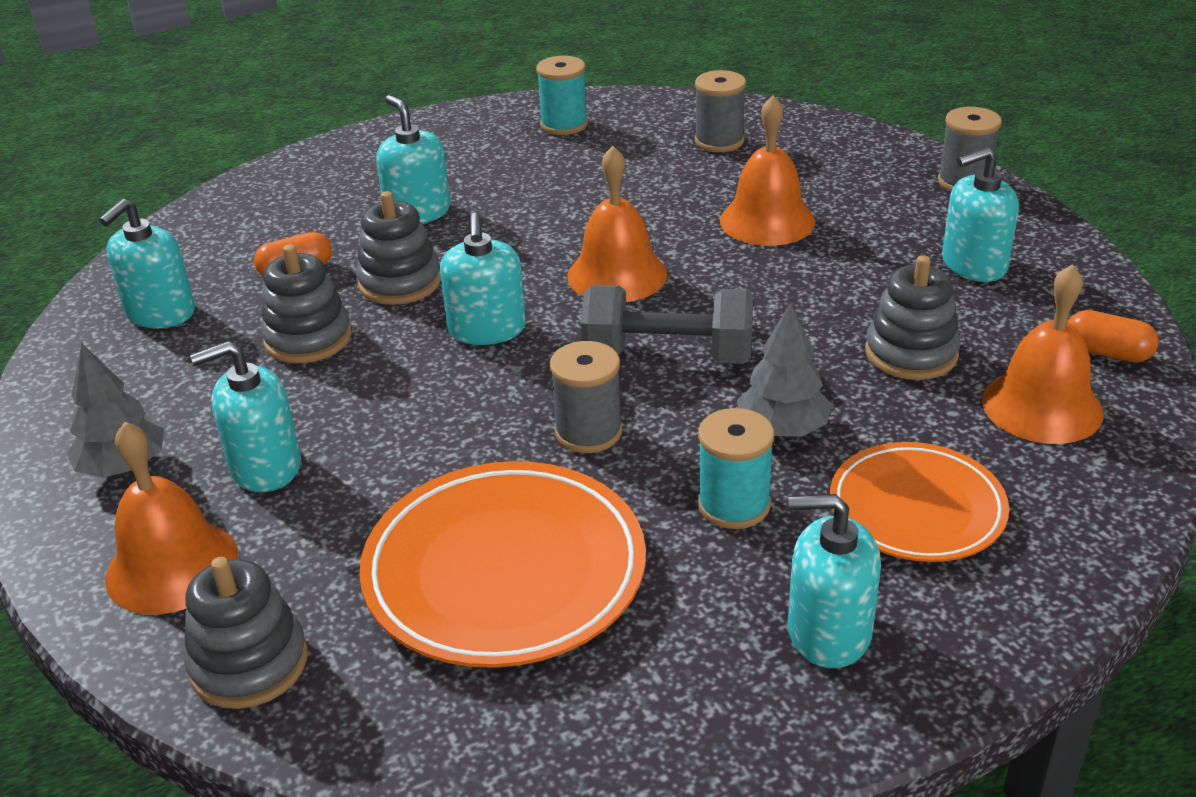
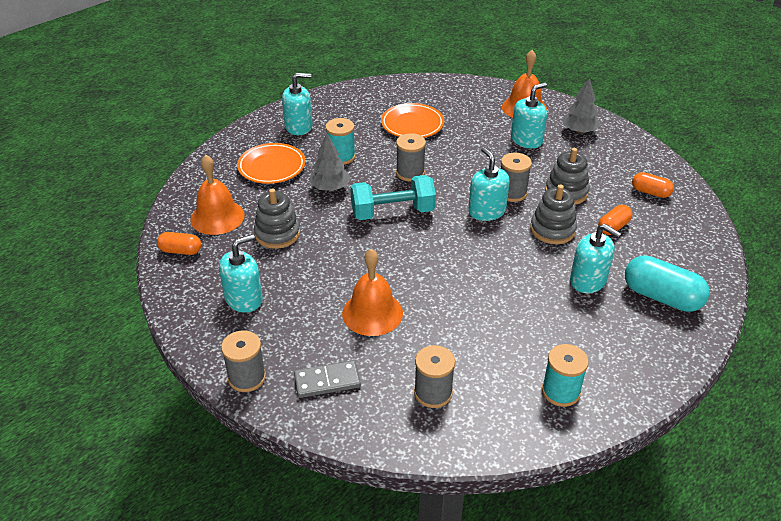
camera: 160 degrees right, 5 degrees up
(160, 313) = (650, 192): turquoise soap dispenser -> orange capsule
(249, 663) = (473, 91): grey stacking toy -> none
(338, 182) = (661, 297): none -> turquoise capsule
(410, 354) = (512, 193): none -> grey spool
(505, 572) = (412, 124): orange plate -> orange plate, size x0.64
(617, 275) = (442, 255): orange bell -> none
(668, 356) = (392, 212): grey dumbbell -> turquoise dumbbell
(853, 166) = (327, 381): none -> grey domino

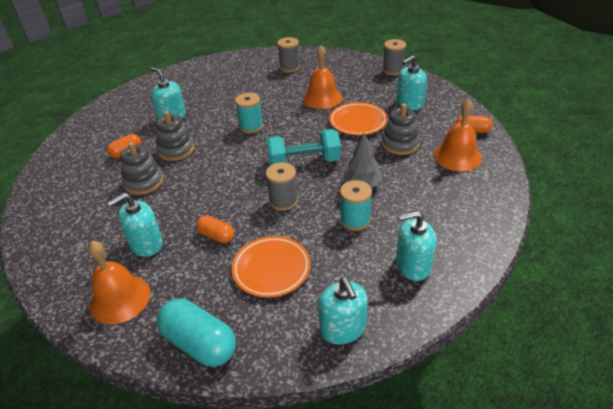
camera: 175 degrees left, 0 degrees up
(272, 167) = (427, 207): orange plate -> orange plate (358, 122)
(327, 381) = (347, 70): grey domino -> none
(486, 211) = (222, 164): turquoise soap dispenser -> turquoise soap dispenser (343, 328)
(512, 193) = (193, 181): grey spool -> none
(560, 391) = (222, 69): turquoise spool -> turquoise spool (251, 126)
(579, 131) = (78, 257): grey tree -> none
(650, 192) = (69, 182): orange capsule -> orange capsule (216, 236)
(661, 297) = (131, 109): turquoise capsule -> turquoise capsule (199, 343)

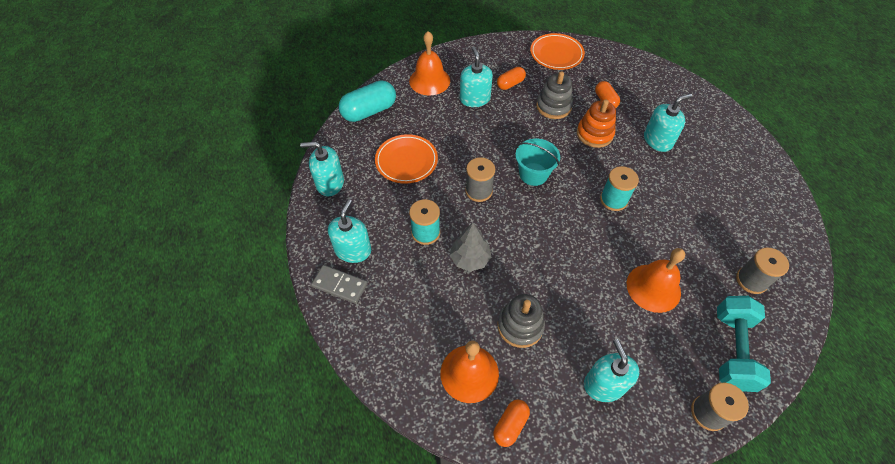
camera: 110 degrees right, 15 degrees up
(176, 150) = (594, 134): grey stacking toy -> orange stacking toy
(216, 236) = (460, 138): orange capsule -> orange capsule (510, 84)
(244, 173) = (533, 174): none -> turquoise bucket
(304, 162) = (528, 224): turquoise dumbbell -> turquoise dumbbell (732, 350)
(358, 122) = (583, 303): orange plate -> orange plate (556, 54)
(456, 258) = (340, 285): none -> grey domino

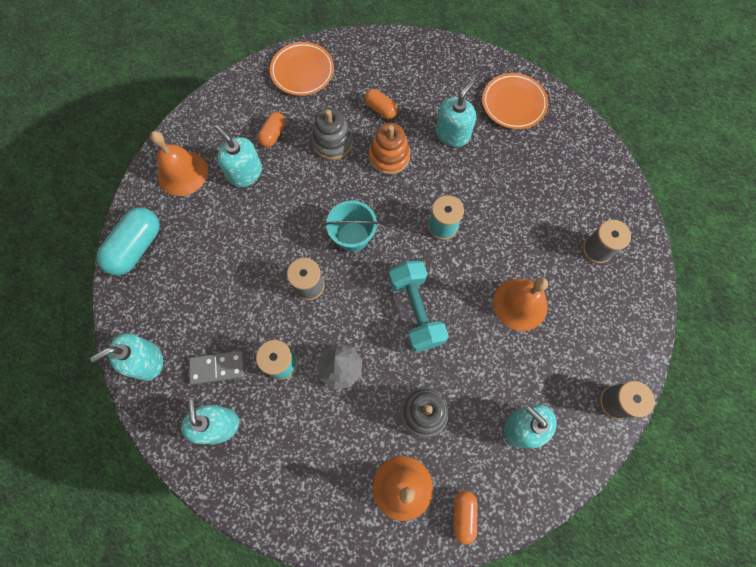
camera: 30 degrees left, 15 degrees up
(340, 285) = (228, 471): grey domino -> grey domino (217, 367)
(406, 161) = (214, 289): orange plate -> orange plate (513, 104)
(732, 350) = (609, 329): turquoise dumbbell -> turquoise dumbbell (416, 311)

